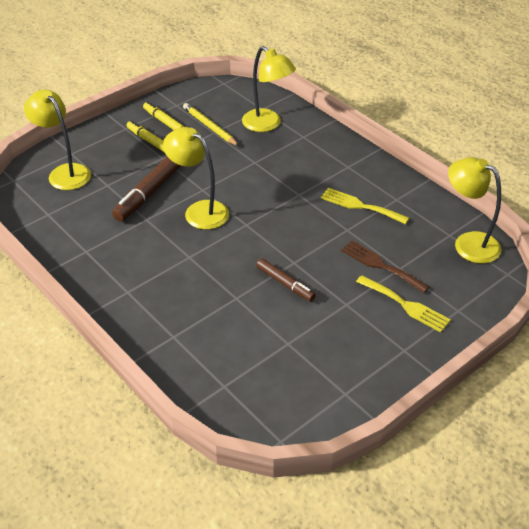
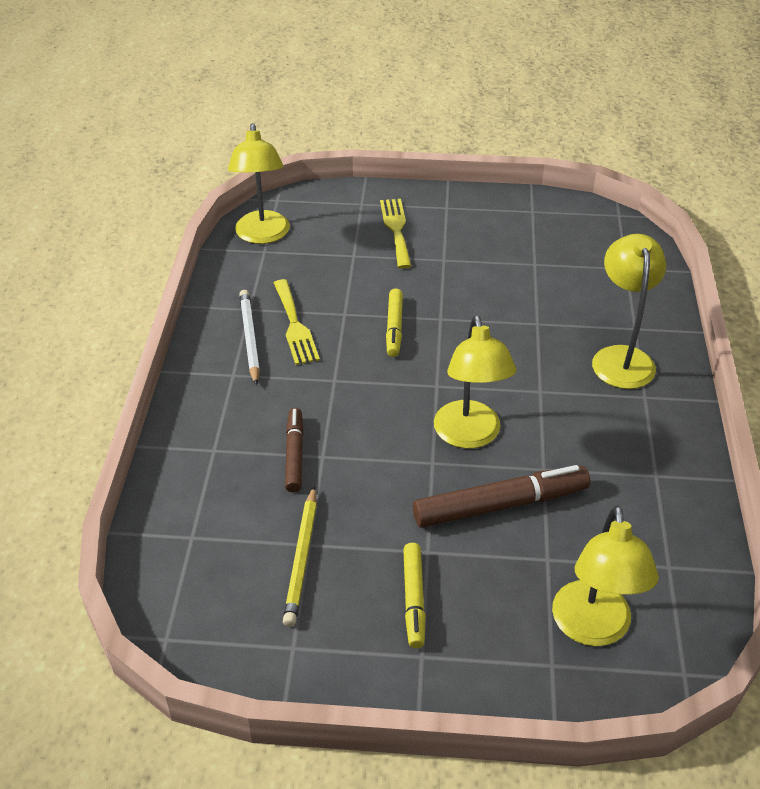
camera: 135 degrees left, 0 degrees up
(163, 121) = (352, 623): yellow marker -> yellow marker (394, 328)
(267, 124) = (226, 502): yellow lamp -> yellow lamp (621, 357)
(285, 283) = (475, 306): brown marker -> brown marker (294, 454)
(370, 186) = (249, 338): none -> white pencil
(380, 265) = (367, 267): brown fork -> none

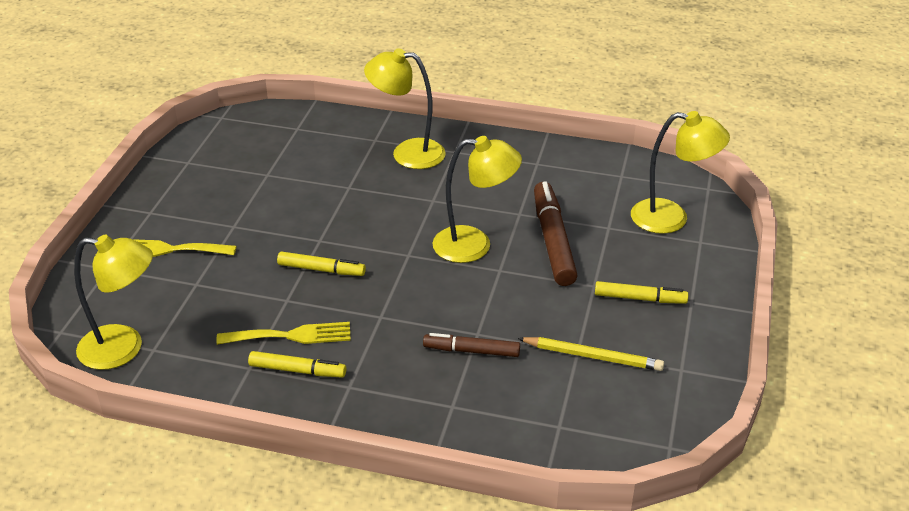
camera: 80 degrees left, 5 degrees down
(249, 338) = (297, 370): white pencil -> yellow marker

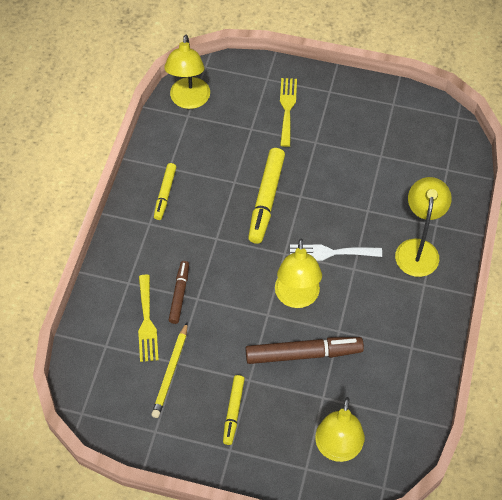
camera: 90 degrees right, 20 degrees up
(291, 336) = (198, 187): yellow fork -> yellow fork (147, 322)
(321, 269) = (266, 199): yellow marker -> yellow marker, size x1.67
(409, 217) = (330, 253): none -> white fork

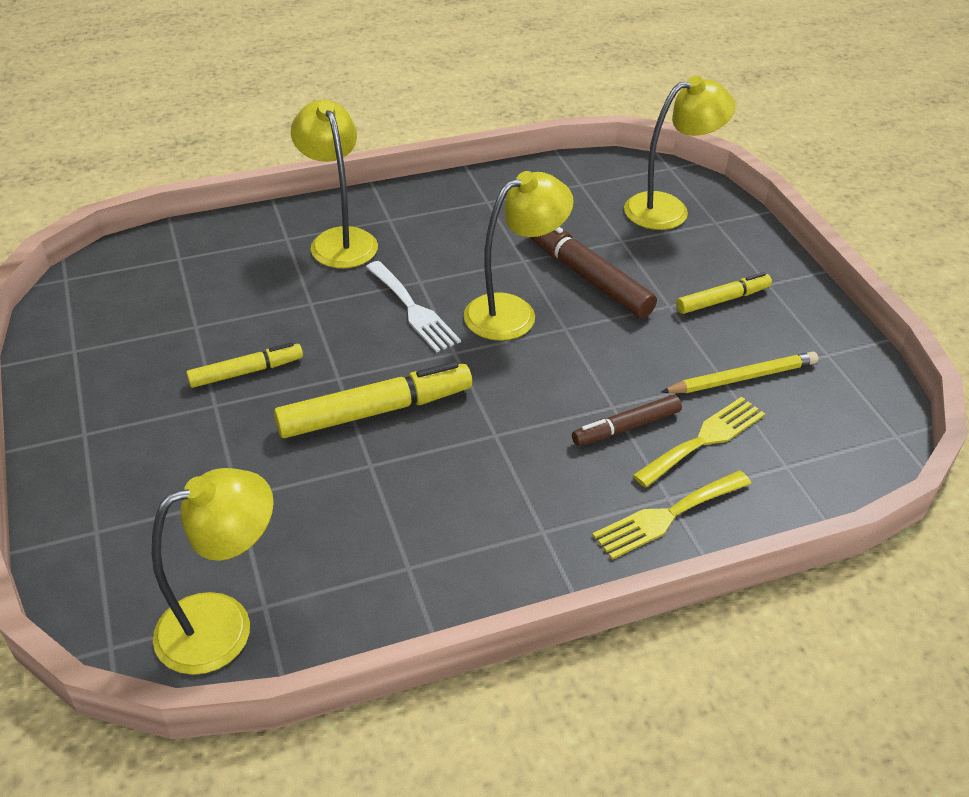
camera: 125 degrees left, 15 degrees down
(165, 194) = (467, 541): yellow marker -> yellow marker (246, 371)
(287, 108) = (158, 470): yellow fork -> yellow fork (667, 516)
(418, 249) = (339, 240): yellow lamp -> yellow lamp turned 90 degrees clockwise

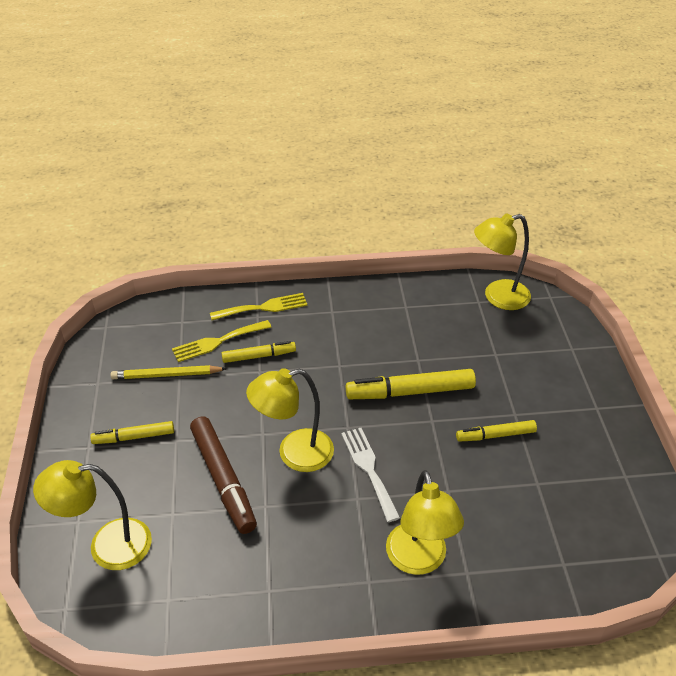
camera: 165 degrees left, 0 degrees up
(626, 427) = (259, 356): brown marker -> yellow marker

